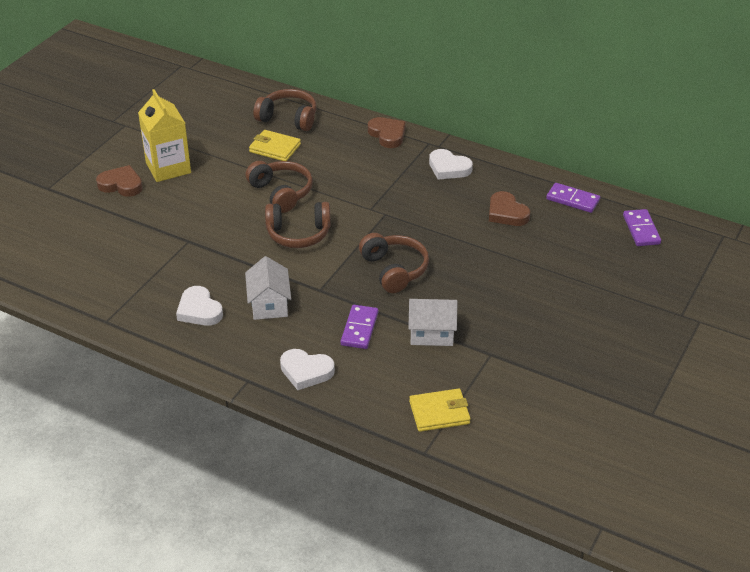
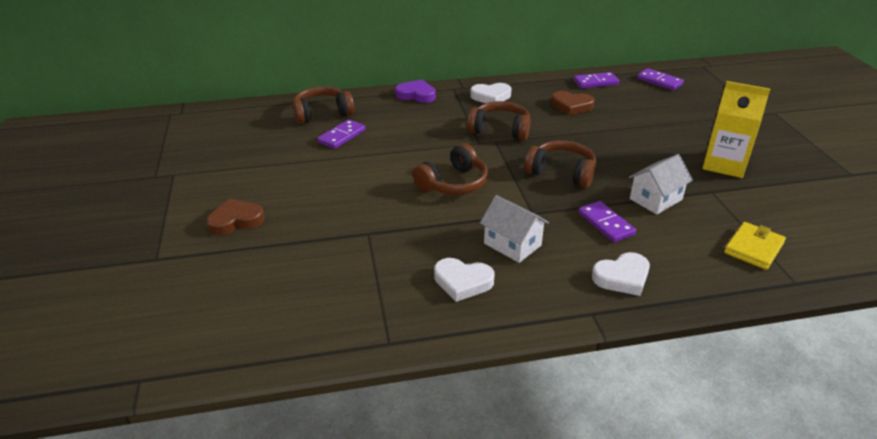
camera: 40 degrees left, 5 degrees down
(168, 168) = (265, 188): yellow carton -> yellow carton (724, 164)
(275, 148) = (342, 136): yellow wallet -> purple domino
(281, 193) = (394, 163): brown headphones -> brown headphones (500, 130)
(387, 135) = (416, 95): brown heart -> purple heart

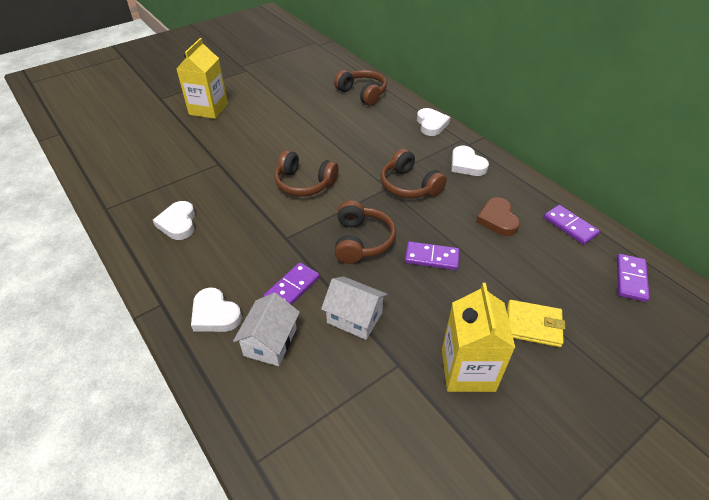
camera: 65 degrees right, 10 degrees up
(236, 220) = (208, 109): brown heart -> yellow carton
(342, 136) = (336, 112): purple domino -> purple domino (431, 257)
(416, 95) = (431, 124): purple heart -> white heart
(500, 130) = (409, 185): brown headphones -> brown headphones turned 150 degrees clockwise
(512, 244) = (235, 237): white house -> white house (270, 342)
(753, 248) = (304, 415): yellow wallet -> yellow wallet (533, 325)

